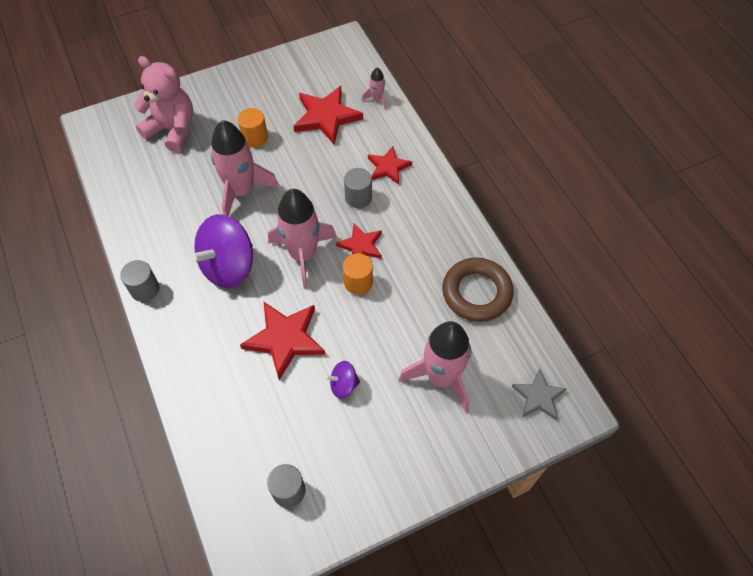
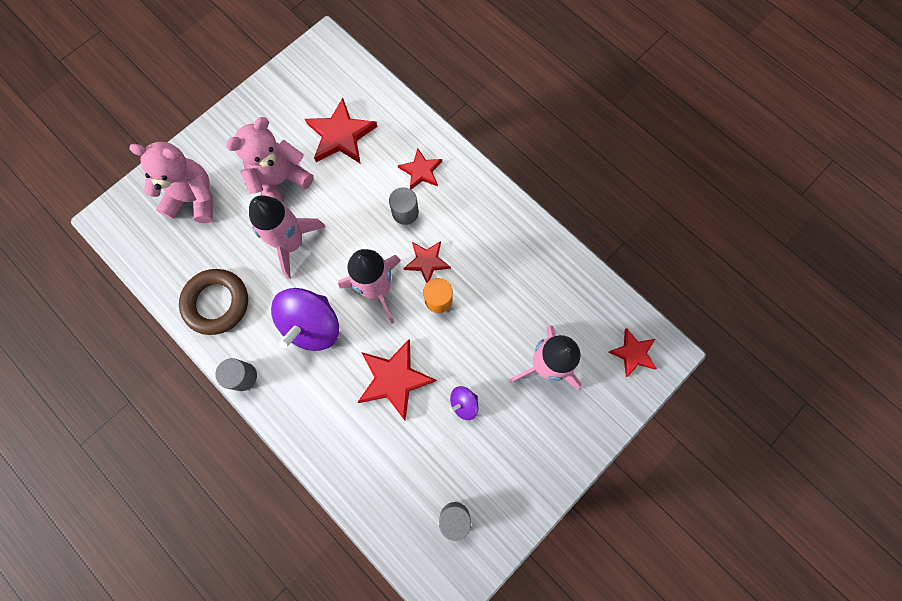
camera: 20 degrees left, 15 degrees up
(255, 138) = (280, 181): orange cylinder -> pink teddy bear
(377, 99) = (382, 100): pink rocket -> none
(476, 293) = (547, 273): brown ring -> brown ring (217, 303)
(538, 397) = (633, 353): grey star -> red star

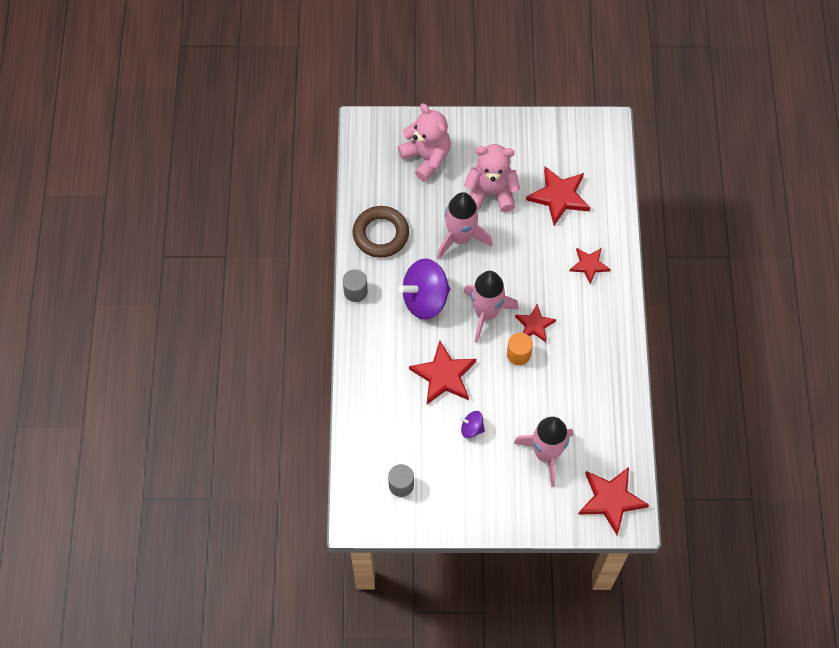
camera: 45 degrees right, 10 degrees down
(405, 212) = (552, 282): grey cylinder -> none
(633, 353) = (611, 500): red star -> red star, size x1.62

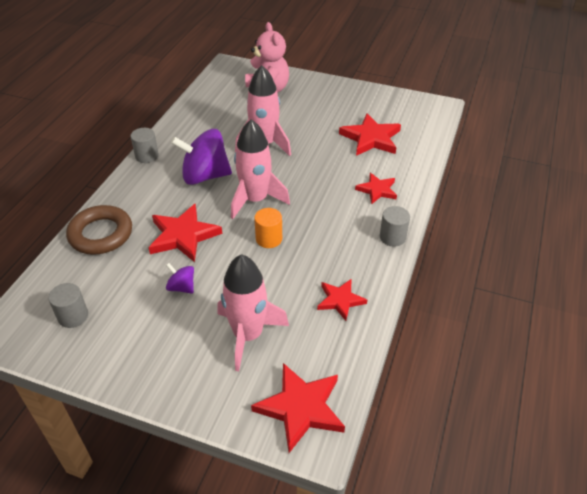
camera: 20 degrees right, 20 degrees down
(380, 234) = (196, 126): brown ring -> brown ring (101, 234)
(491, 193) = (310, 123): pink teddy bear -> none
(534, 325) = (298, 220): red star -> red star (340, 300)
(621, 317) = (392, 237): none -> grey cylinder

